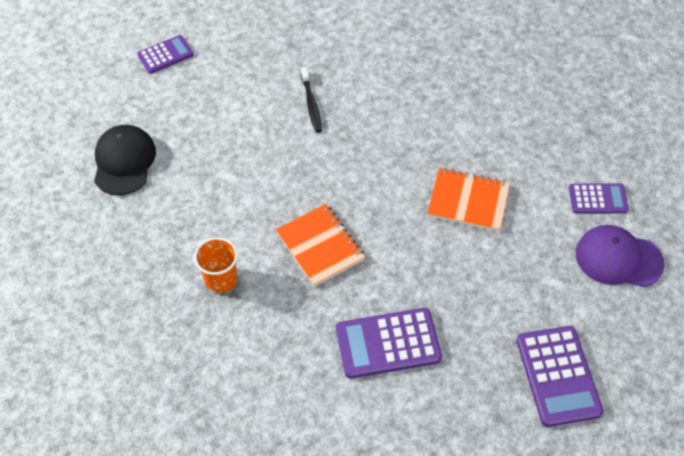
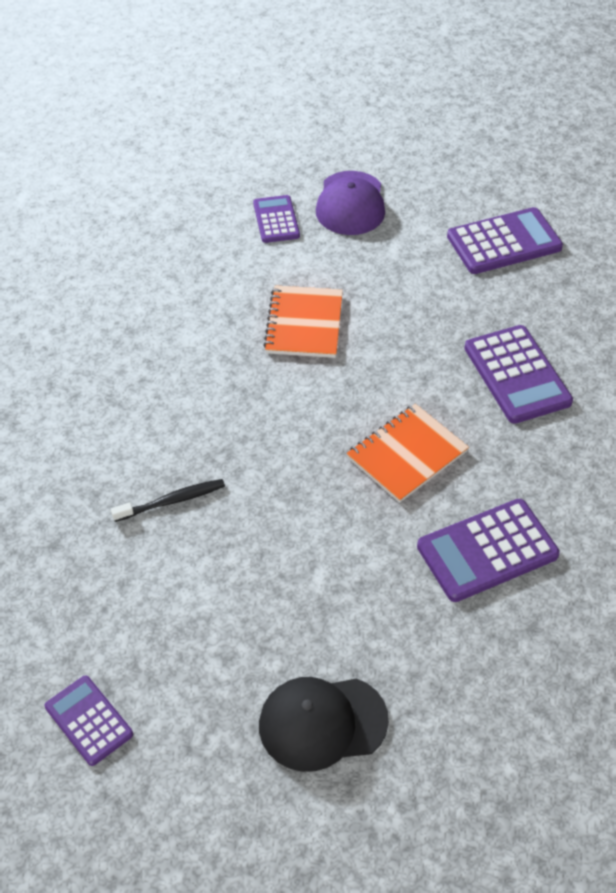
camera: 100 degrees left, 5 degrees down
(221, 279) = (487, 551): orange cup -> purple calculator

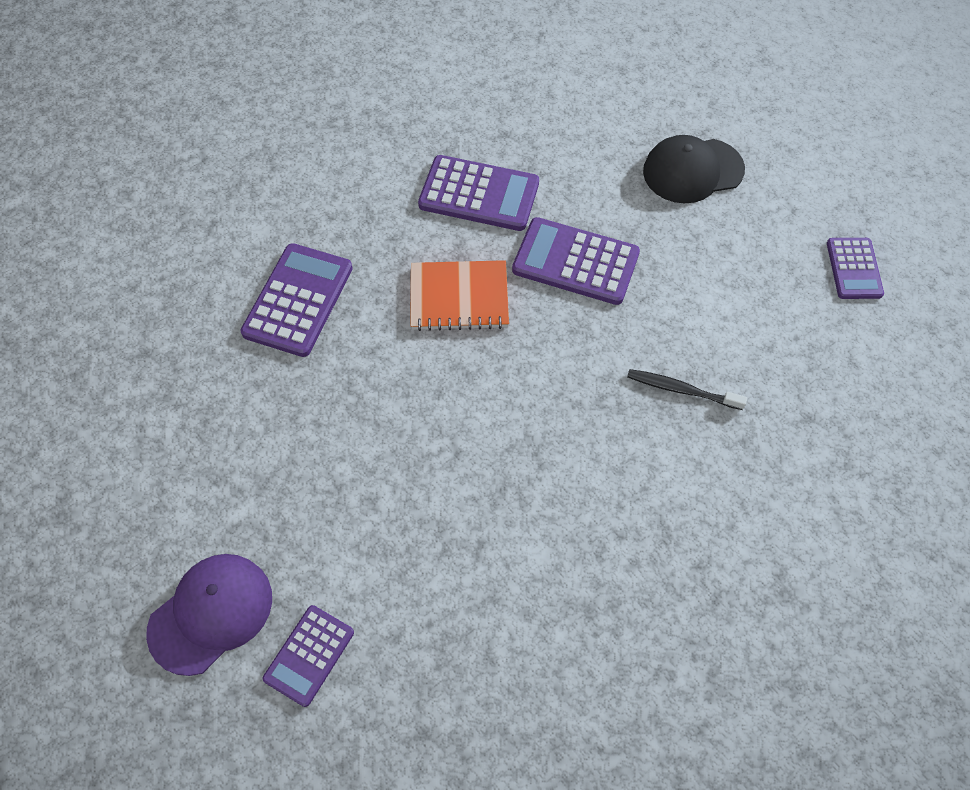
camera: 140 degrees left, 10 degrees up
(304, 324) = (415, 486): orange notebook -> none
(322, 723) = (692, 170): black cap -> black cap turned 135 degrees clockwise
(504, 242) = (136, 437): purple calculator -> purple calculator (575, 262)

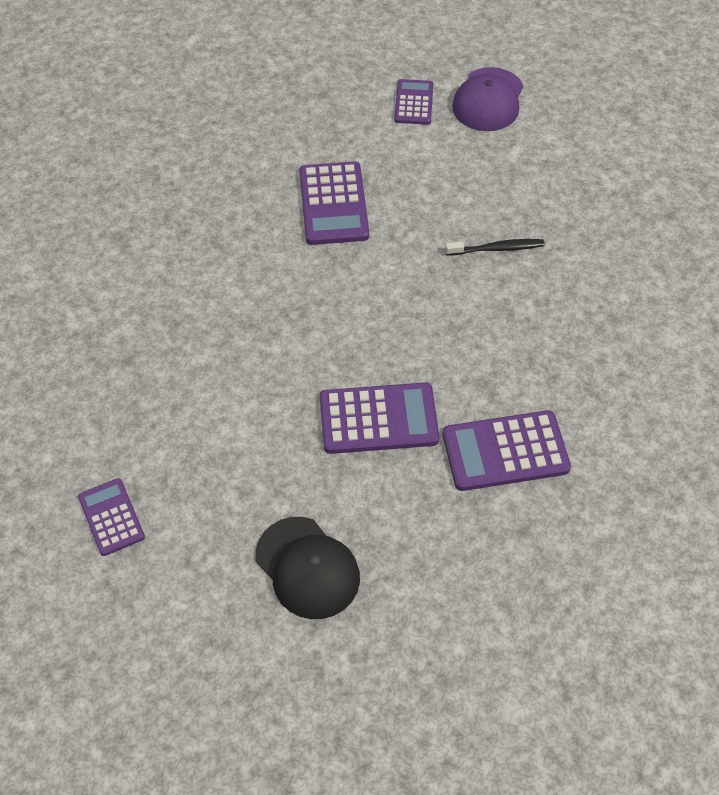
camera: 155 degrees right, 5 degrees down
(298, 300) = (589, 295): purple calculator -> purple calculator (333, 204)
(459, 297) = (461, 348): orange notebook -> none
(681, 390) = (239, 343): black toothbrush -> black toothbrush (497, 249)
(692, 170) = (307, 568): black cap -> black cap turned 90 degrees clockwise

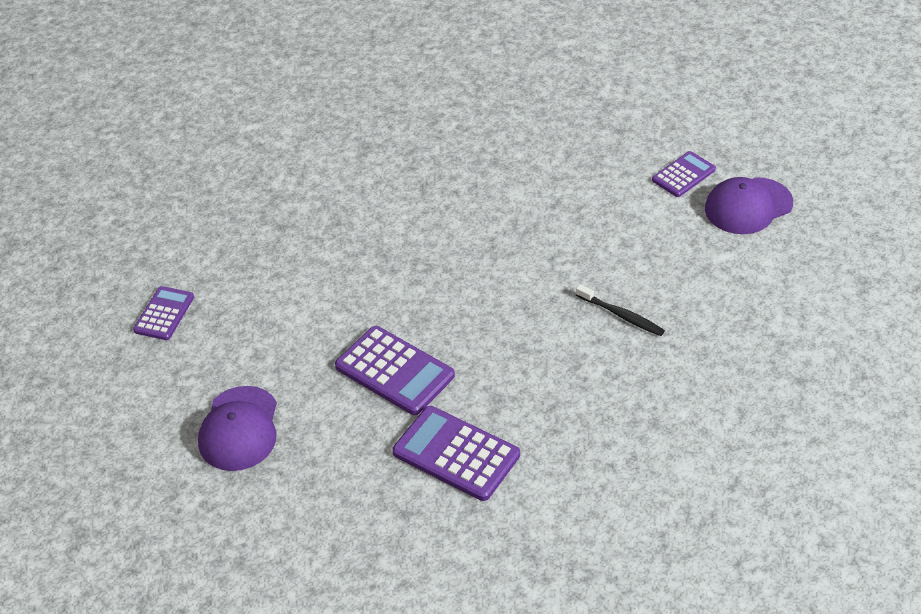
camera: 45 degrees right, 10 degrees down
(307, 568) = (239, 429): black cap -> purple cap
(333, 204) = (535, 210): purple calculator -> none

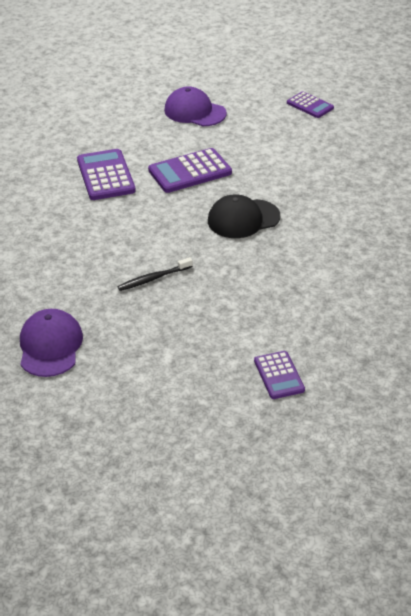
camera: 115 degrees right, 5 degrees down
(456, 454) = (106, 175): purple calculator -> purple calculator turned 75 degrees counterclockwise
(462, 285) = (243, 219): none -> black cap
(748, 206) = (211, 397): purple cap -> purple cap (50, 346)

